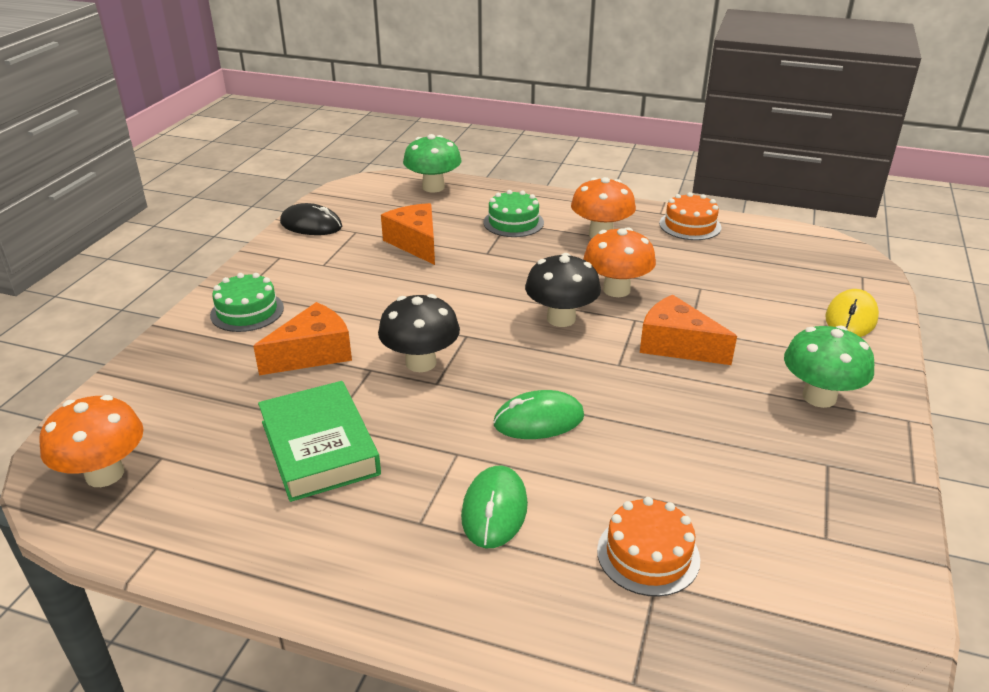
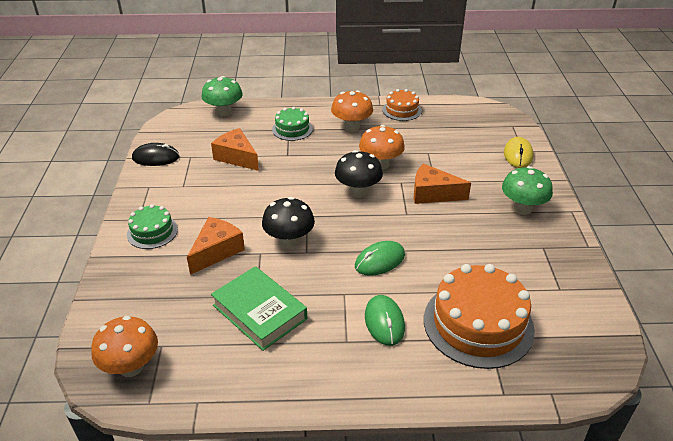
camera: 20 degrees left, 5 degrees up
(648, 554) = (478, 324): orange cake -> orange cake, size x1.89

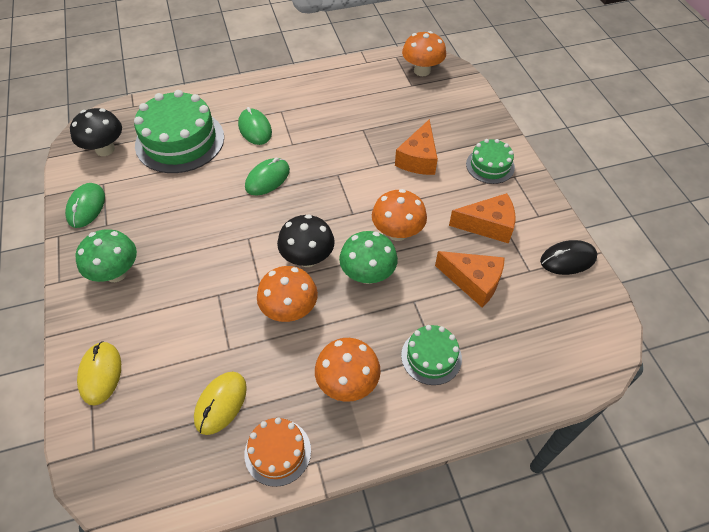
camera: 165 degrees right, 15 degrees up
(224, 112) = (550, 373): green mushroom -> green mushroom (367, 274)
(259, 312) = (354, 118): green book -> none
(275, 195) = (397, 232): none -> orange mushroom
(289, 241) = (358, 182): black mushroom -> black mushroom (105, 149)
(433, 194) = (220, 273): orange cheese -> orange cheese (488, 225)
(434, 131) = (221, 403): none -> yellow mouse
(478, 324) = (180, 141): orange cake -> green cake
(569, 267) = (86, 207): none -> green mouse

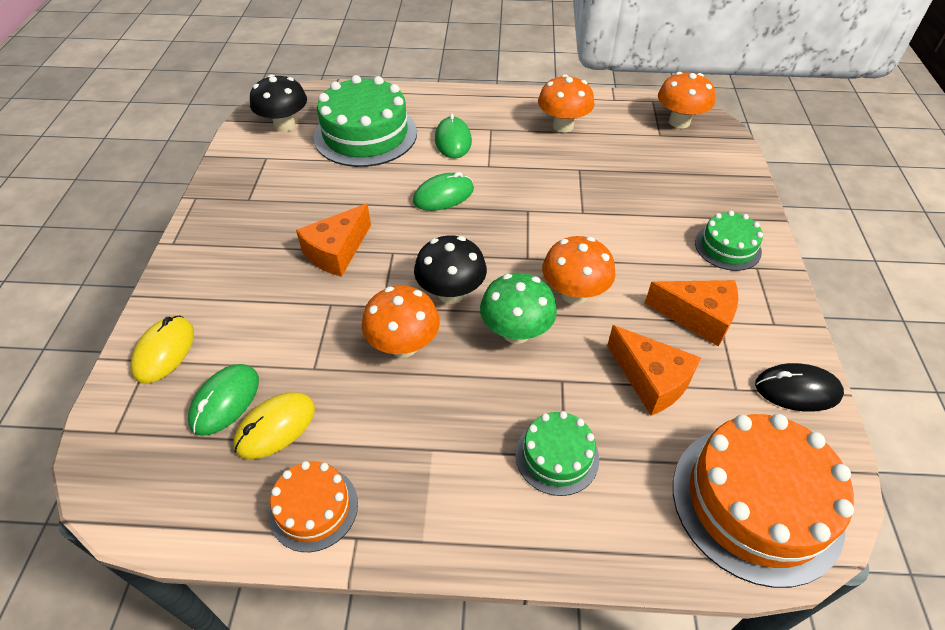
camera: 20 degrees right, 5 degrees down
(86, 207) = (237, 176): green mouse -> green mouse (225, 401)
(116, 273) = (234, 250): green mushroom -> none
(347, 383) = (435, 453): orange mushroom -> orange mushroom (563, 126)
(418, 159) = (635, 217): orange cheese -> orange cheese (337, 252)
(567, 345) = (756, 502): none -> orange cake

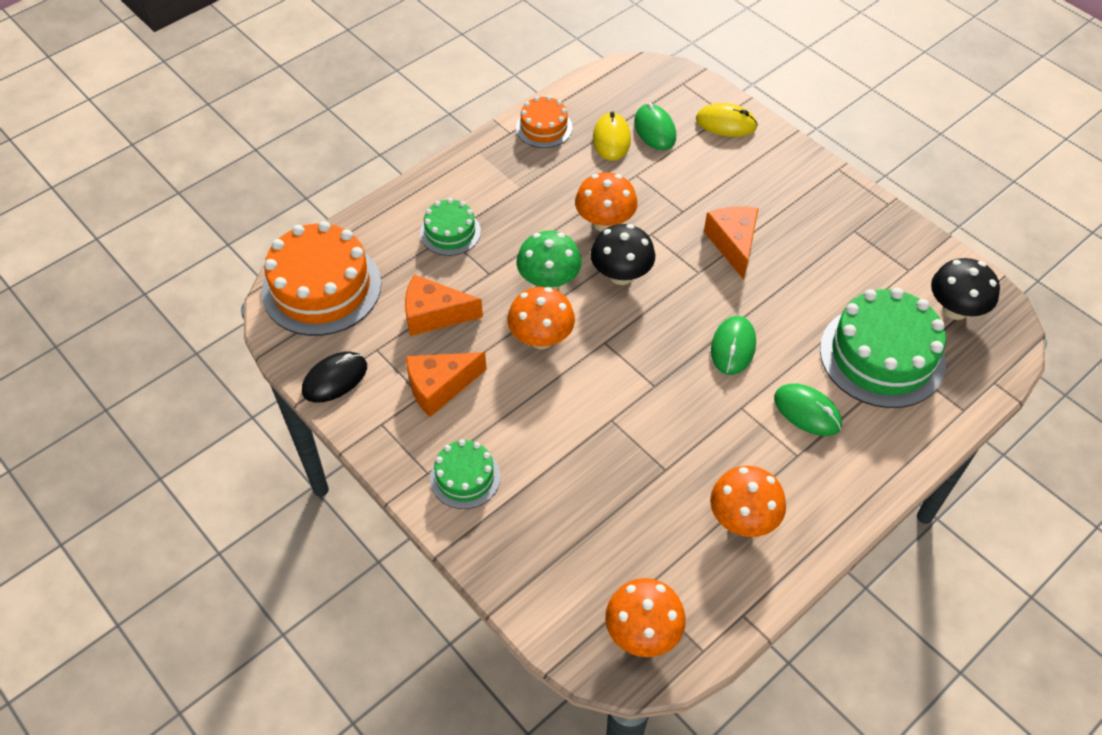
camera: 135 degrees right, 5 degrees up
(164, 351) = (726, 123): yellow mouse -> yellow mouse turned 45 degrees counterclockwise

